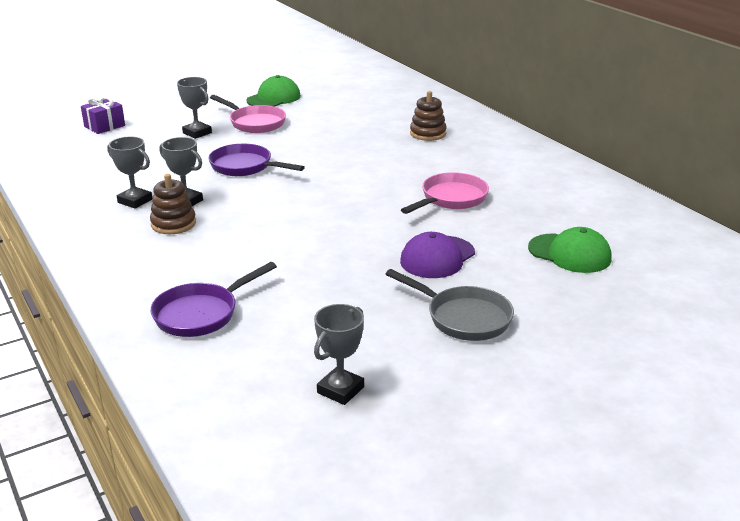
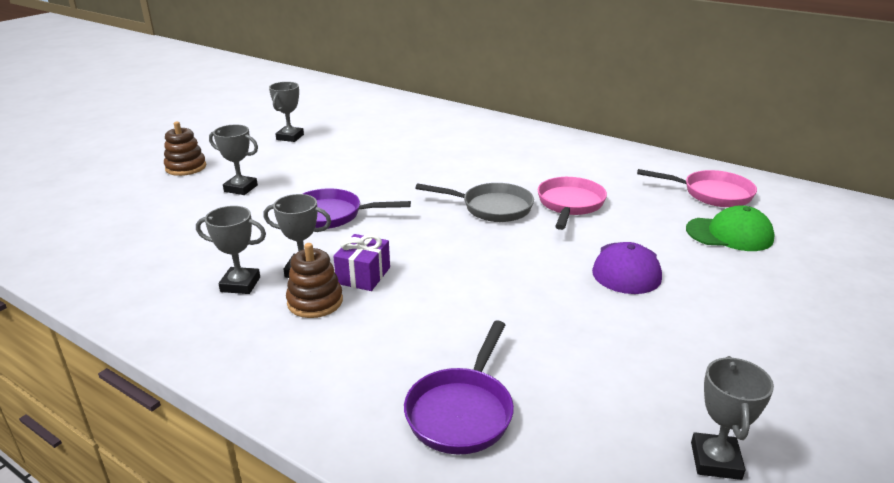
camera: 25 degrees left, 0 degrees up
(104, 126) = (119, 201): purple gift -> purple gift (363, 275)
(254, 123) = (295, 166): pink pan -> pink pan (711, 194)
(273, 98) = (290, 137): green cap -> grey trophy
(428, 134) = (477, 145): brown stacking toy -> brown stacking toy (186, 167)
(463, 318) = (725, 328): grey pan -> grey pan (491, 208)

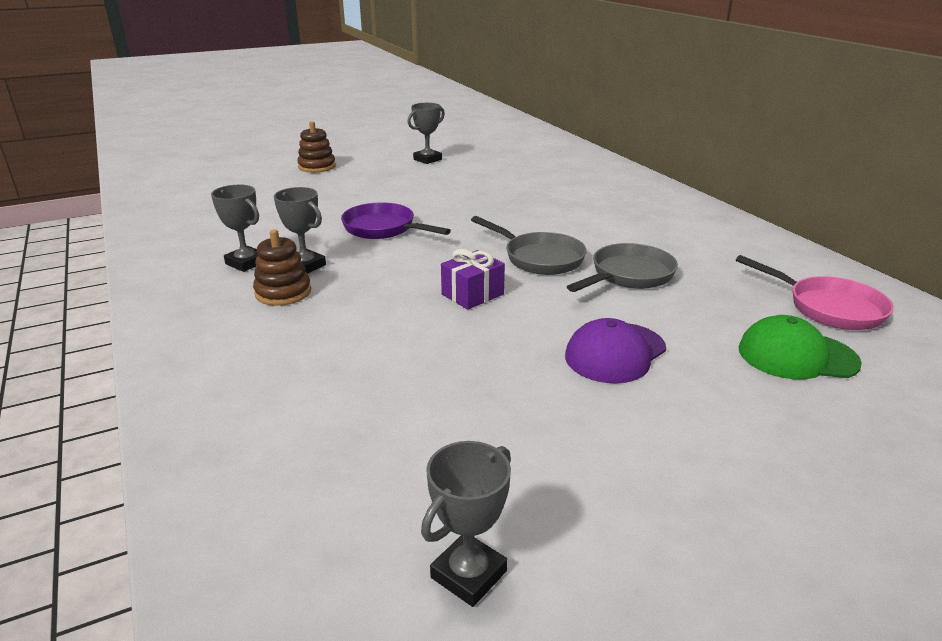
camera: 30 degrees right, 0 degrees up
(240, 188) = (337, 191): grey trophy -> none
(363, 275) = (347, 283): purple gift -> purple gift (472, 294)
(462, 411) = (285, 421): purple pan -> none
(570, 205) = (628, 275): pink pan -> grey pan
(729, 234) = (797, 356): green cap -> green cap turned 150 degrees clockwise

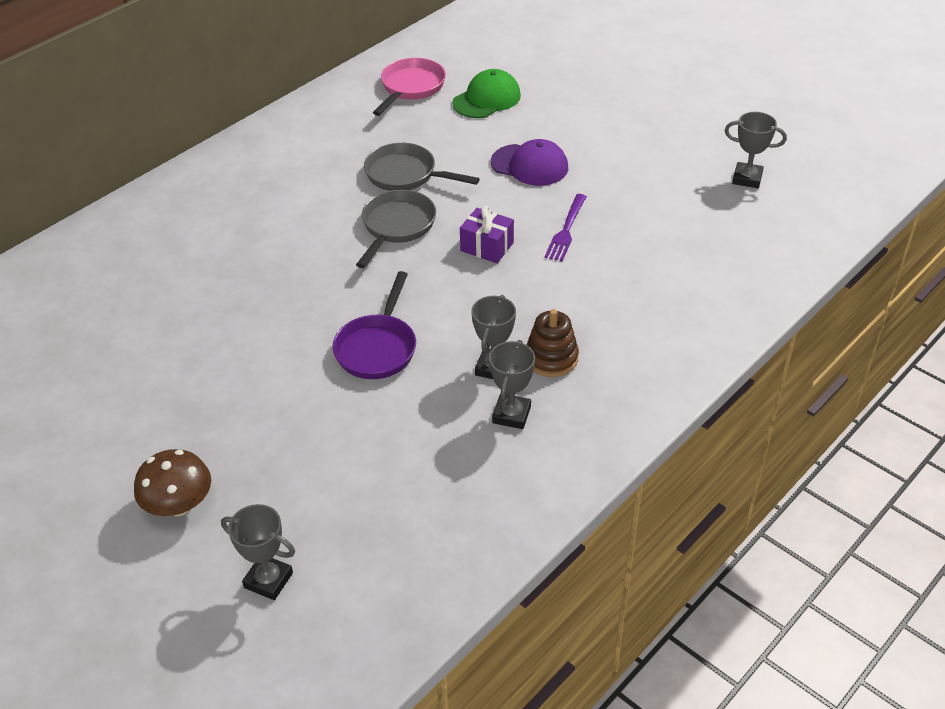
camera: 110 degrees left, 15 degrees up
(317, 167) = (179, 505): brown stacking toy -> brown mushroom
(427, 159) = (112, 395): grey trophy -> grey trophy (268, 580)
(464, 346) = (566, 230): none -> purple fork
(797, 356) = (487, 99): green cap -> green cap turned 120 degrees counterclockwise

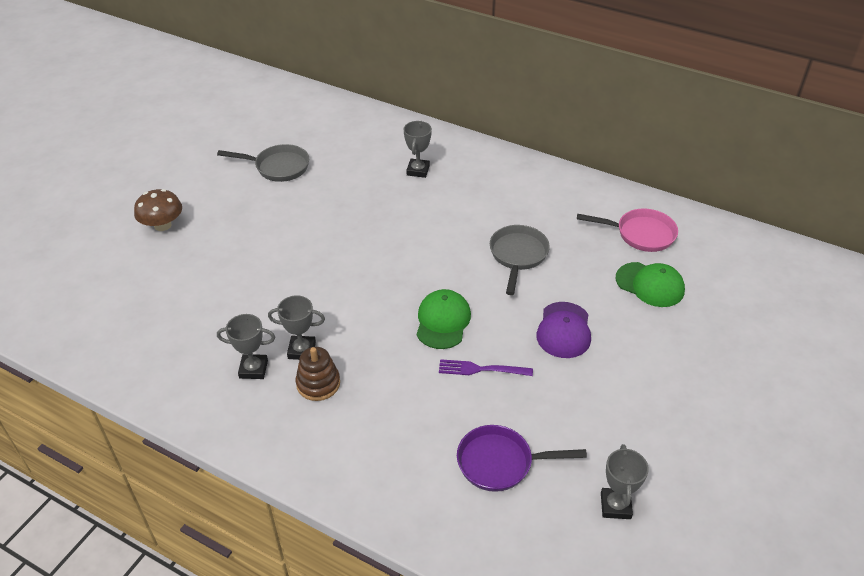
camera: 75 degrees right, 0 degrees up
(268, 580) = (104, 277): grey trophy -> grey trophy (418, 170)
(377, 348) = (312, 282): purple pan -> purple pan (500, 463)
(396, 227) = (450, 264): grey pan -> grey pan (278, 167)
(487, 247) = (442, 321): purple gift -> green cap

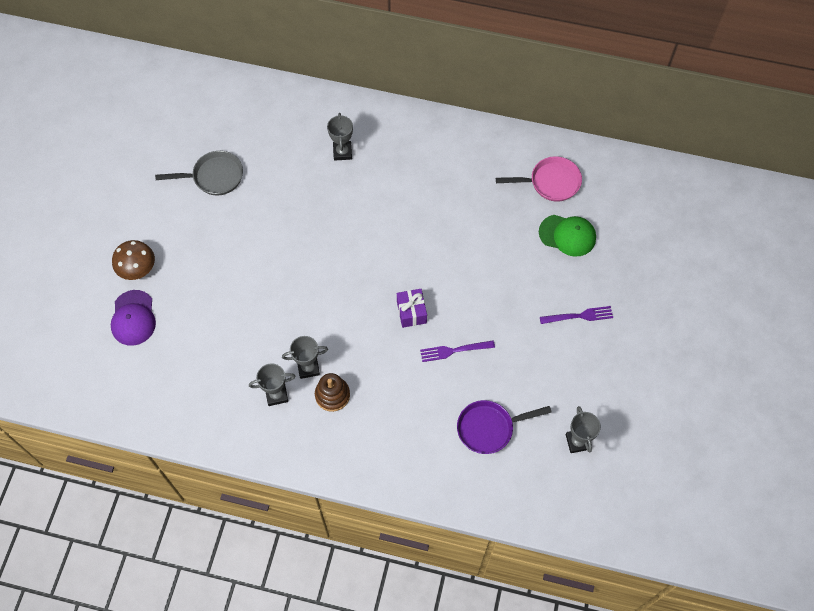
camera: 15 degrees left, 20 degrees up
(442, 321) = (411, 312): green cap -> purple gift
(518, 256) = (454, 230): grey pan -> none
(564, 330) = (509, 297): purple cap -> purple cap (133, 318)
(647, 366) = (579, 316): none -> purple fork

